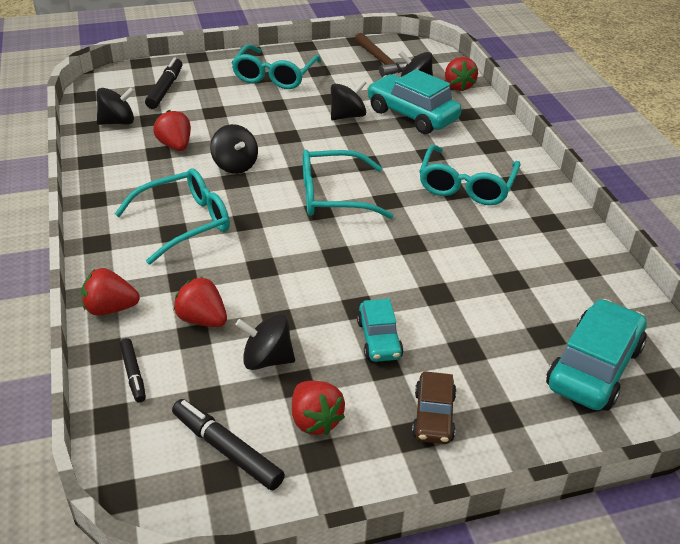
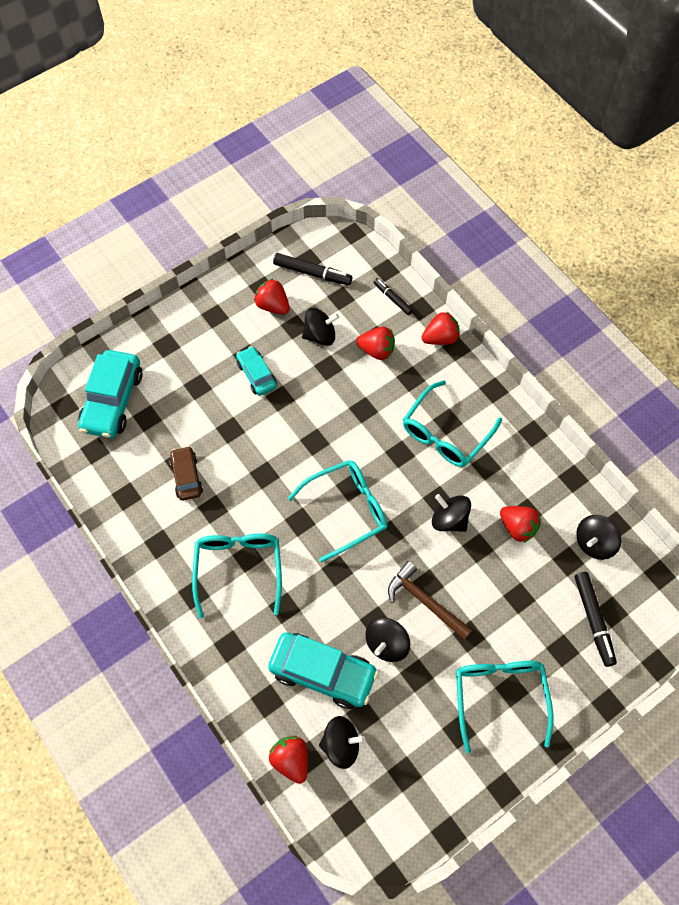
camera: 160 degrees right, 25 degrees up
(381, 61) = (398, 786): brown hammer -> brown hammer (425, 601)
(433, 416) = (206, 331): brown car -> brown car (186, 477)

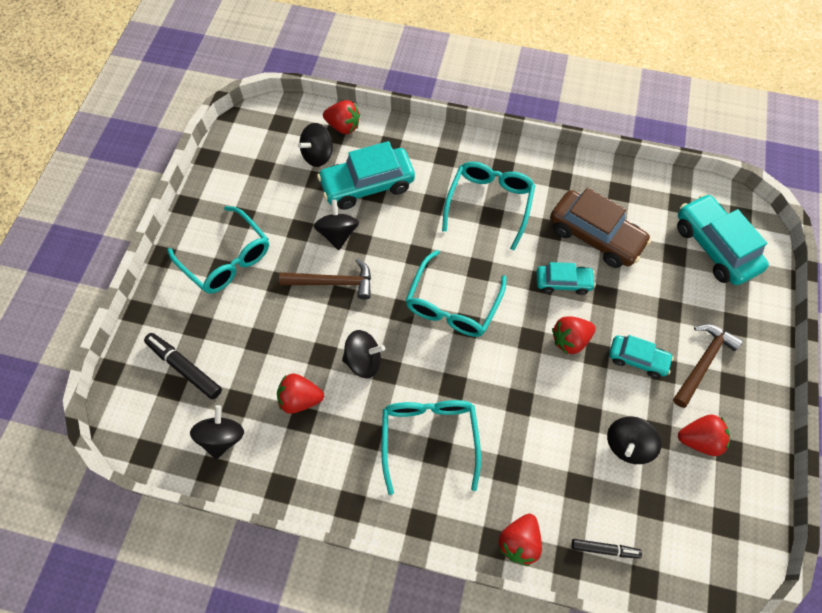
camera: 140 degrees right, 0 degrees up
(186, 477) = (595, 236): brown car -> brown car, size x1.74
(217, 341) = (703, 362): none -> brown hammer
(238, 569) = (489, 204): turquoise glasses -> turquoise glasses turned 120 degrees counterclockwise
(249, 462) = (563, 282): none -> turquoise car
(312, 273) = (705, 510): black marker -> none
(376, 350) = (564, 473): red strawberry -> red strawberry (570, 340)

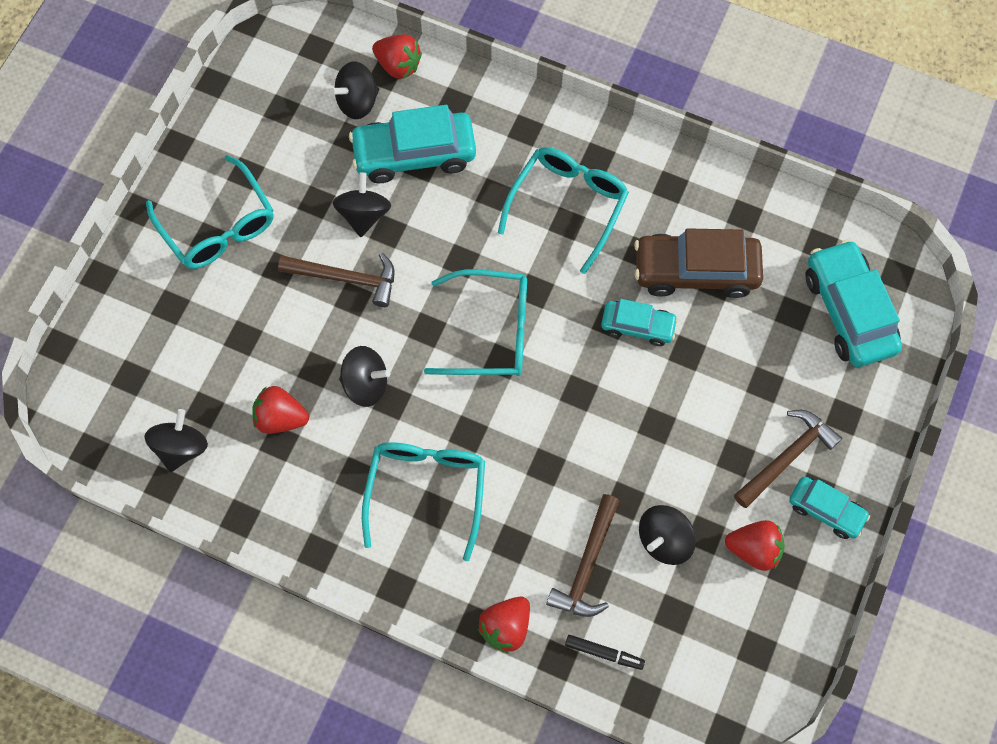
camera: 10 degrees right, 5 degrees up
(185, 367) = (148, 356): black marker -> none
(452, 304) = (490, 331): turquoise glasses -> turquoise glasses turned 120 degrees counterclockwise
(570, 340) = (627, 401): red strawberry -> none
(572, 476) = (587, 565): none -> brown hammer
(595, 236) = (695, 271): brown car -> brown car turned 135 degrees clockwise
(637, 359) = (705, 439): turquoise car -> turquoise car (826, 510)

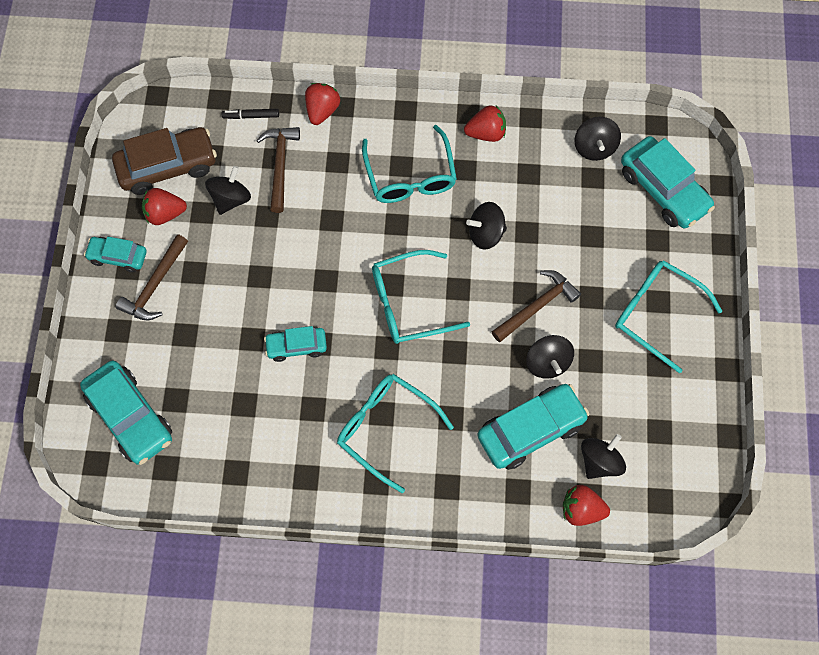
camera: 160 degrees right, 0 degrees up
(129, 364) = (663, 189): none -> turquoise car
(281, 418) = (535, 190): red strawberry -> red strawberry (486, 133)
(346, 278) = (537, 306): brown hammer -> brown hammer turned 150 degrees clockwise
(567, 205) = (386, 428): turquoise glasses -> turquoise glasses turned 120 degrees clockwise
(695, 271) = (263, 408): brown car -> brown car (168, 166)

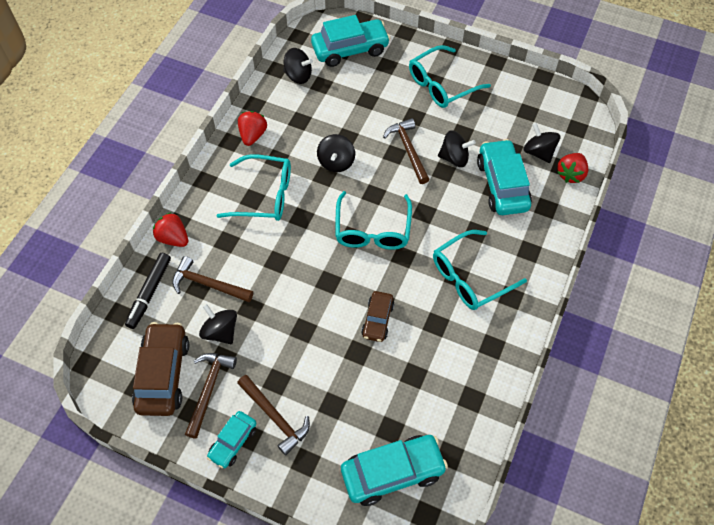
camera: 70 degrees left, 10 degrees down
(165, 213) = (209, 389): red strawberry -> brown hammer
(251, 116) = (149, 293): black marker -> black marker, size x1.60
(296, 346) = (377, 320): turquoise car -> brown car

